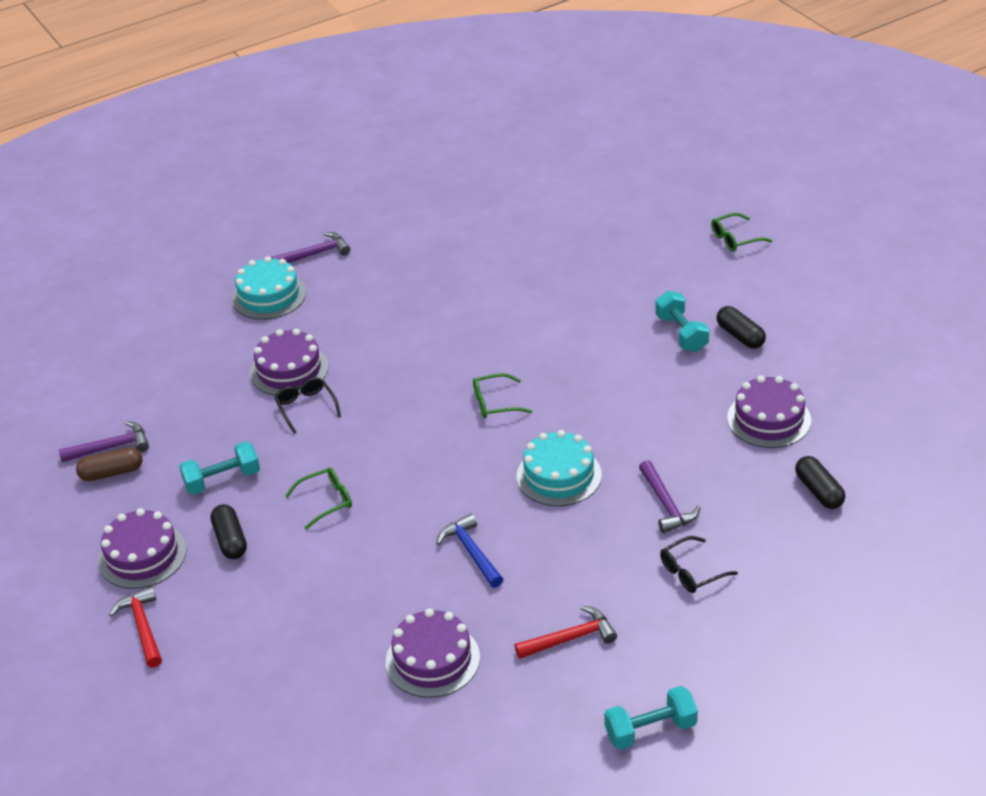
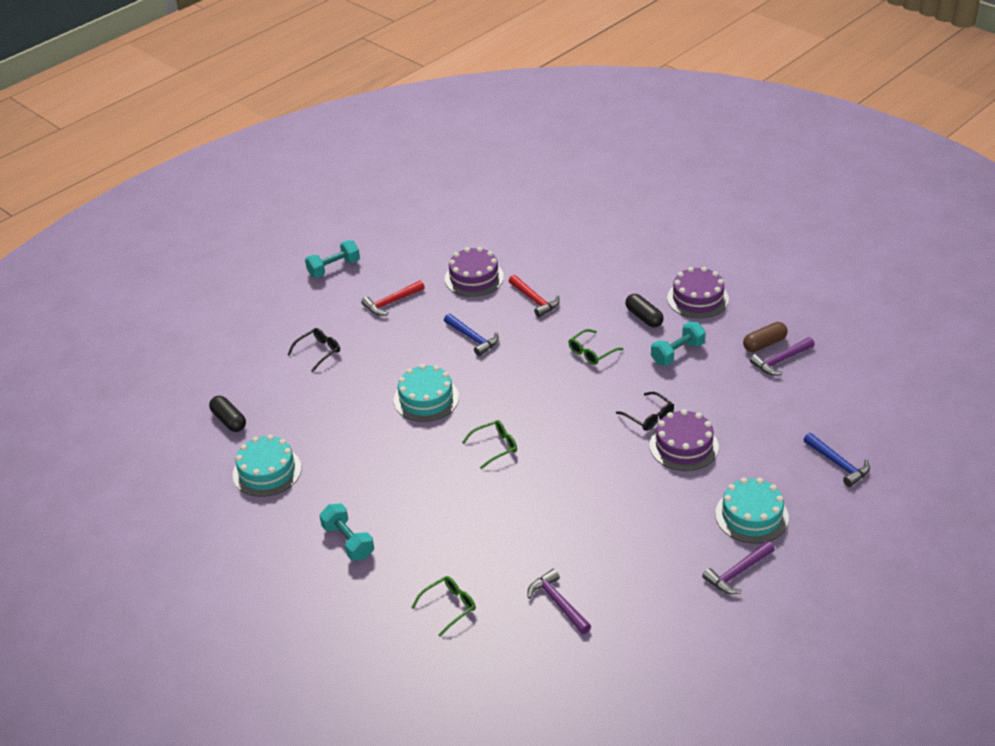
camera: 165 degrees right, 0 degrees up
(142, 627) = (665, 263): red hammer -> red hammer (534, 300)
(149, 327) = (838, 464): none -> blue hammer
(666, 504) = (342, 392): purple hammer -> purple hammer (558, 603)
(735, 238) = (304, 670): green glasses -> green glasses (449, 607)
(740, 336) = (294, 548): black capsule -> none
(769, 419) = (267, 471): purple cake -> turquoise cake

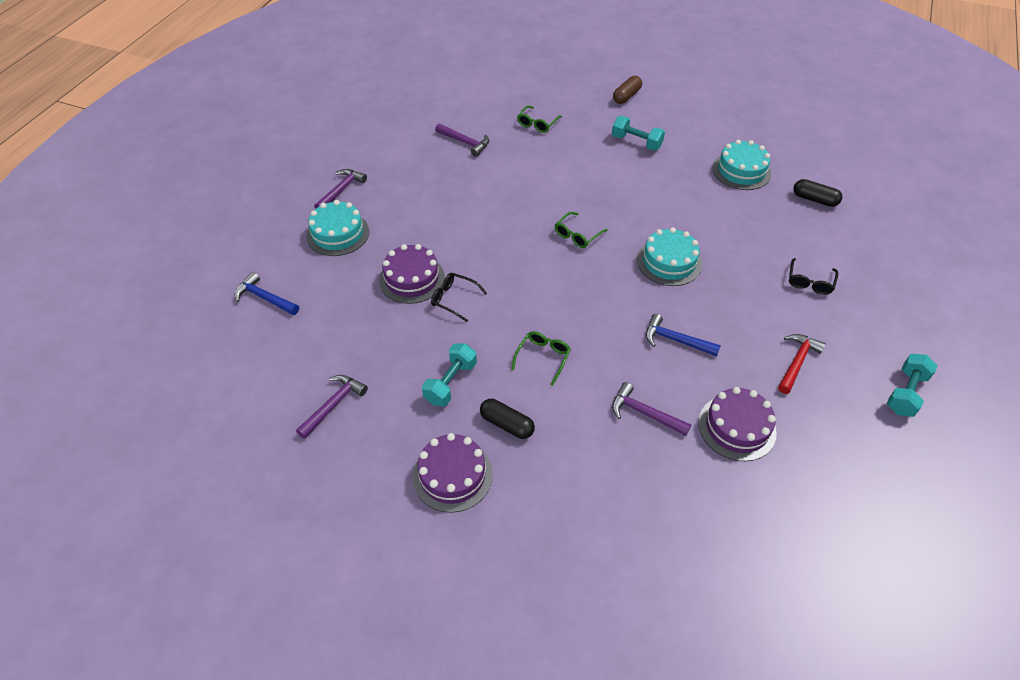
camera: 155 degrees right, 10 degrees up
(534, 300) = (644, 413): red hammer -> purple hammer
(764, 344) = (356, 424): brown capsule -> brown capsule (626, 96)

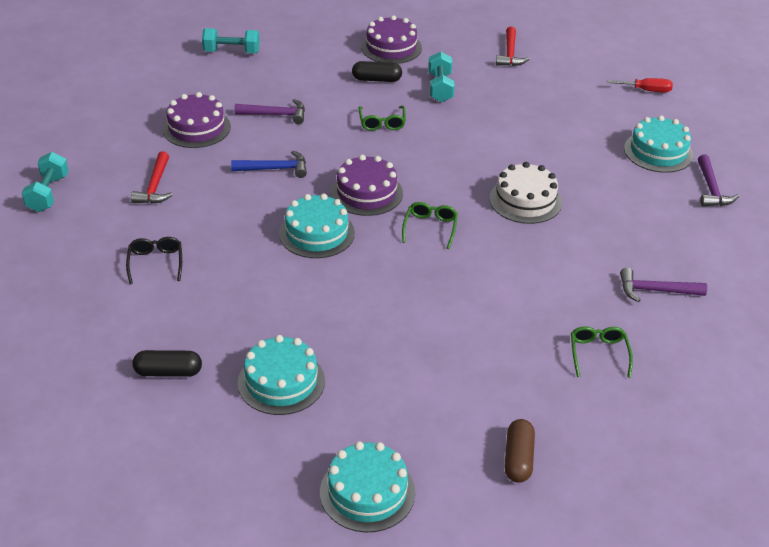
camera: 150 degrees right, 10 degrees down
(265, 298) = (647, 90): blue hammer -> red screwdriver
(333, 405) = (510, 54): purple hammer -> red hammer
(412, 279) = (548, 140): purple cake -> purple cake (366, 193)
(454, 299) = (494, 137): black glasses -> none
(486, 231) = (525, 200): none -> white cake
(636, 142) = (446, 375): turquoise dumbbell -> turquoise dumbbell (231, 52)
(716, 108) = (367, 492): none -> turquoise cake

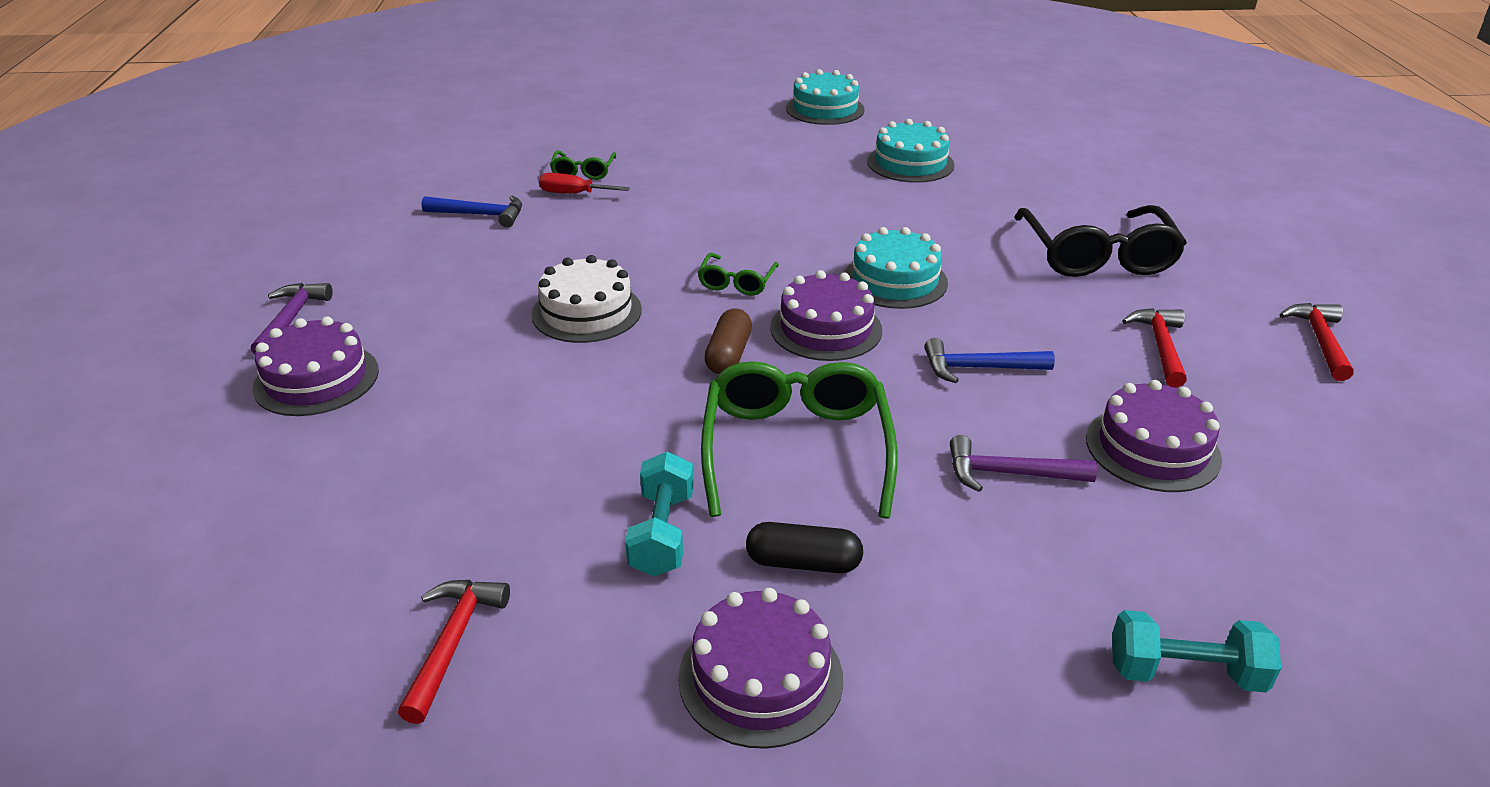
camera: 175 degrees left, 5 degrees down
(48, 193) = (1320, 341): turquoise dumbbell -> red hammer
(155, 263) = (1096, 255): black glasses -> black glasses, size x2.04
(168, 372) = (1026, 172): black capsule -> none
(382, 122) = (796, 450): green glasses -> green glasses, size x2.04
(518, 459) = (694, 119): brown capsule -> brown capsule (728, 355)
(647, 90) = (211, 513): red screwdriver -> red screwdriver (573, 194)
(655, 291) = (480, 215): purple hammer -> blue hammer
(658, 152) = (316, 379): turquoise cake -> purple cake

